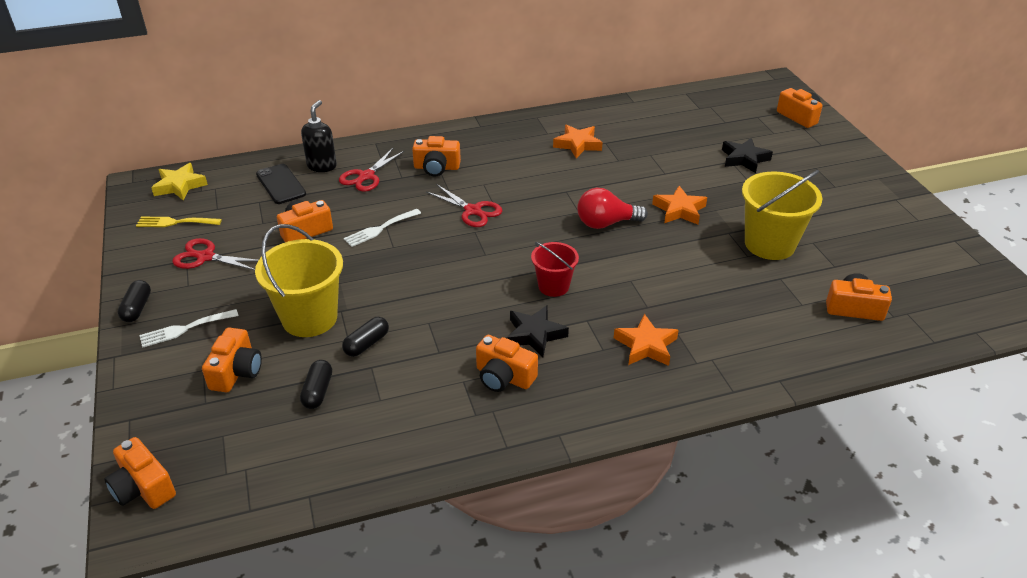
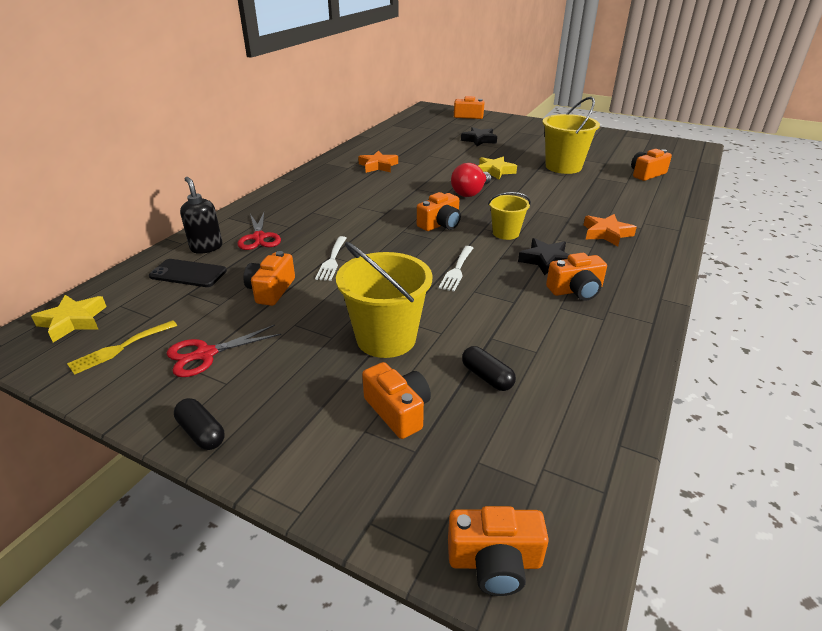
camera: 45 degrees left, 5 degrees down
(185, 329) = (287, 415): white fork -> white fork (457, 270)
(366, 344) = (460, 327): black capsule -> none
(436, 167) = (306, 211): orange camera -> orange camera (440, 224)
(472, 211) = (379, 221): red scissors -> none
(553, 286) = (505, 233): red bucket -> yellow bucket
(679, 210) = (494, 171): orange star -> yellow star

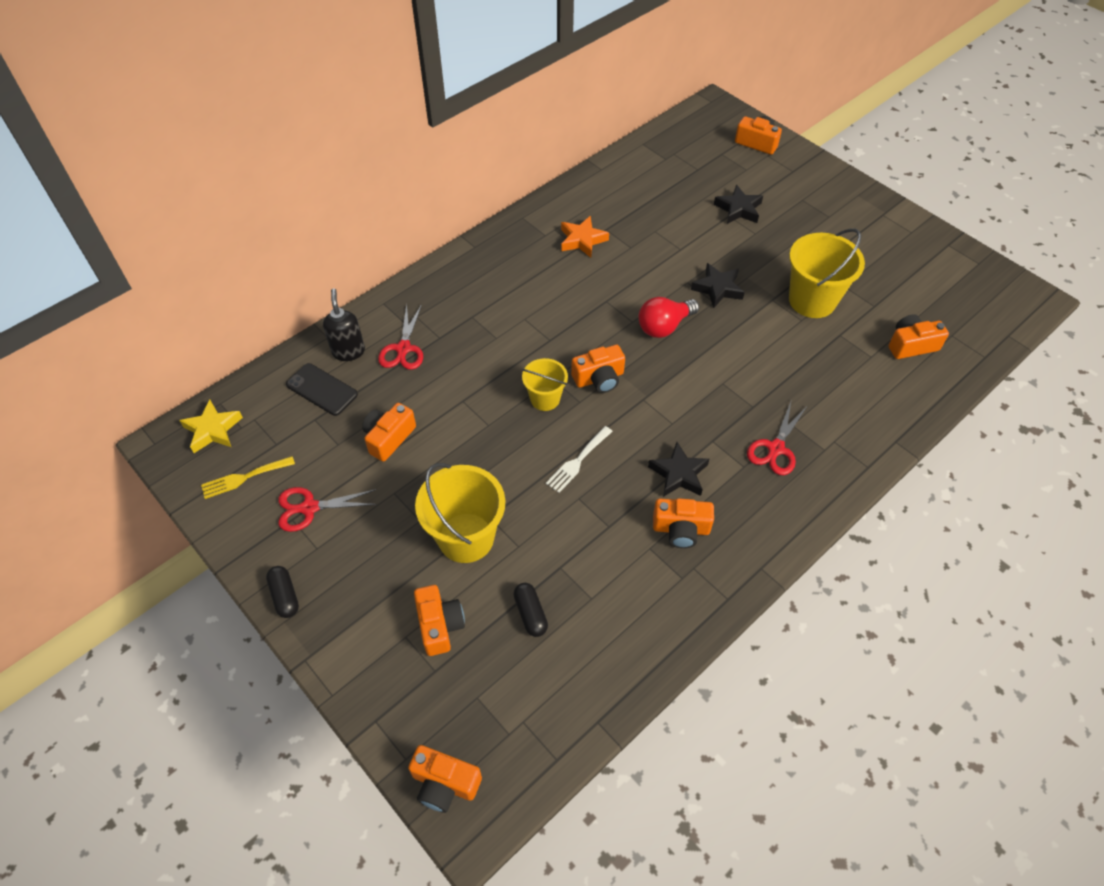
camera: 20 degrees right, 20 degrees up
(332, 260) = (461, 408): white fork -> none
(494, 171) = (718, 288): yellow star -> black star
(505, 233) = (662, 415): yellow bucket -> yellow bucket (545, 399)
(606, 233) = (776, 448): orange star -> red scissors

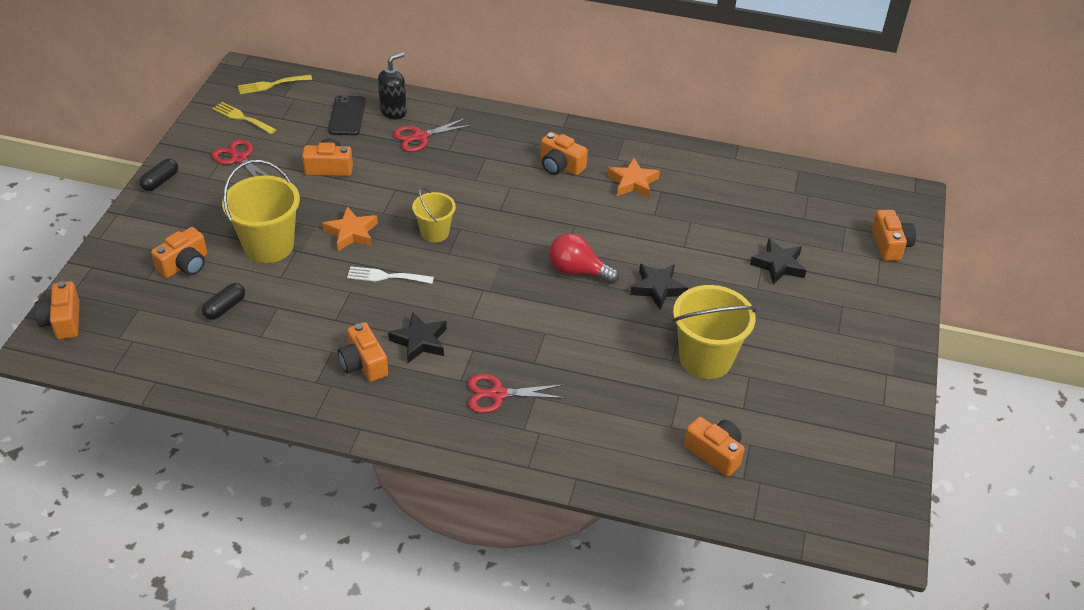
camera: 55 degrees right, 10 degrees down
(213, 430) = (271, 85): yellow star -> yellow fork
(498, 461) = (351, 233): none -> orange star
(599, 378) = (483, 254): orange camera -> orange camera (560, 166)

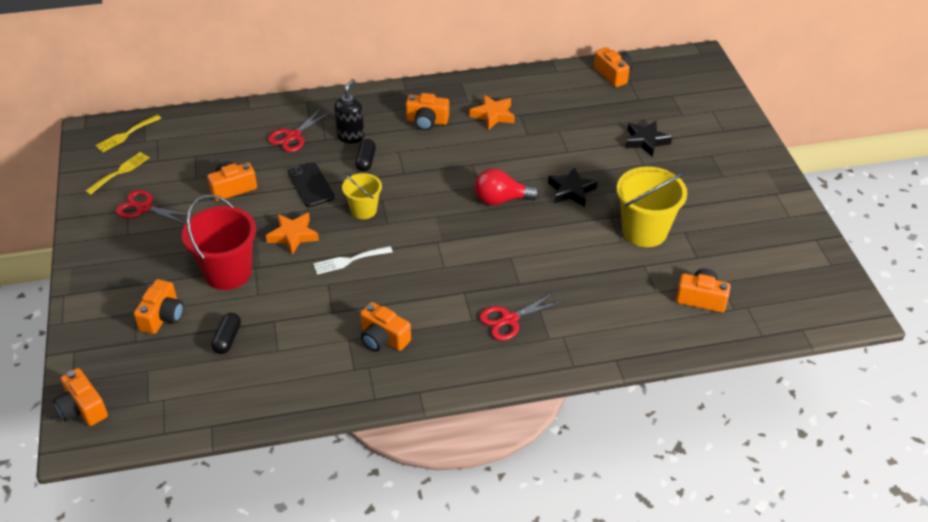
camera: 25 degrees left, 0 degrees up
(160, 181) = (84, 252): black capsule -> black capsule (366, 161)
(242, 118) = (120, 172): yellow fork -> yellow fork turned 120 degrees clockwise
(268, 246) = (227, 272): yellow bucket -> red bucket
(347, 116) = (216, 139): black phone -> black phone (311, 185)
(393, 112) = (254, 123): black soap dispenser -> black soap dispenser (350, 136)
(420, 341) = (416, 302): black star -> none
(890, 245) = (712, 98): orange camera -> orange camera (613, 75)

